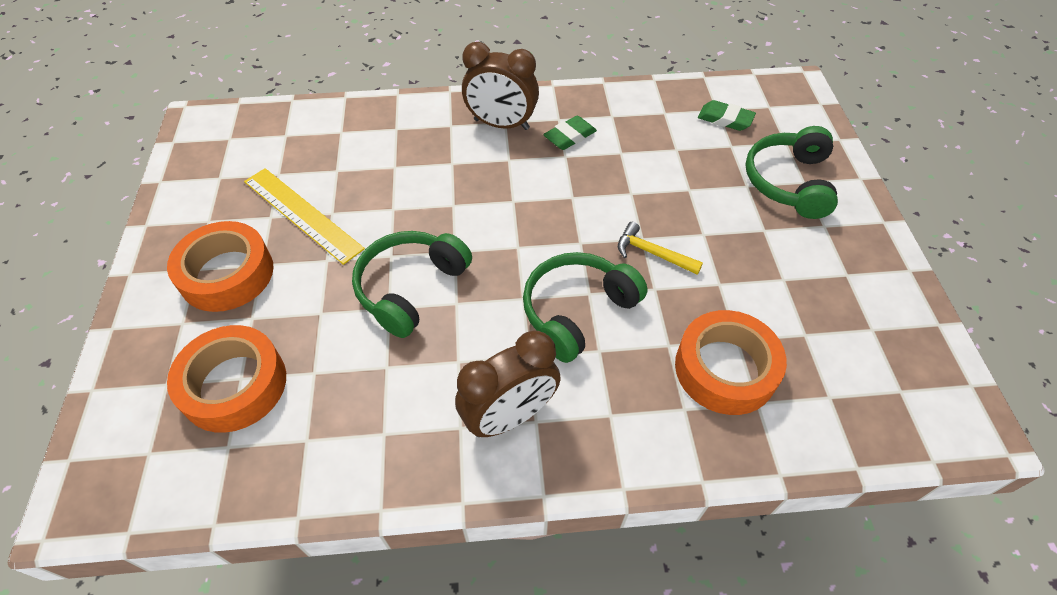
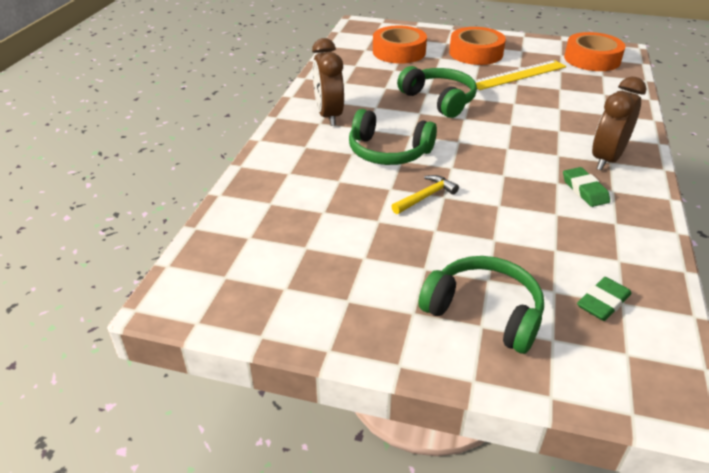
camera: 110 degrees right, 15 degrees down
(577, 311) = (388, 152): green headphones -> green headphones turned 135 degrees clockwise
(725, 369) = (304, 197): orange tape -> orange tape (592, 59)

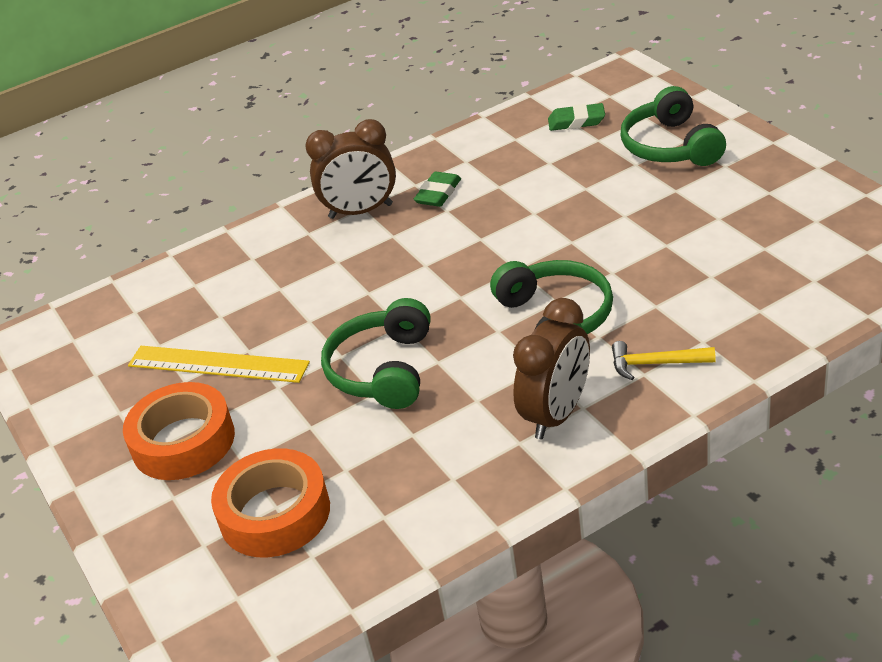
camera: 130 degrees left, 0 degrees up
(426, 196) = (589, 248): yellow hammer -> yellow hammer (655, 364)
(592, 59) = (85, 344): orange tape -> none

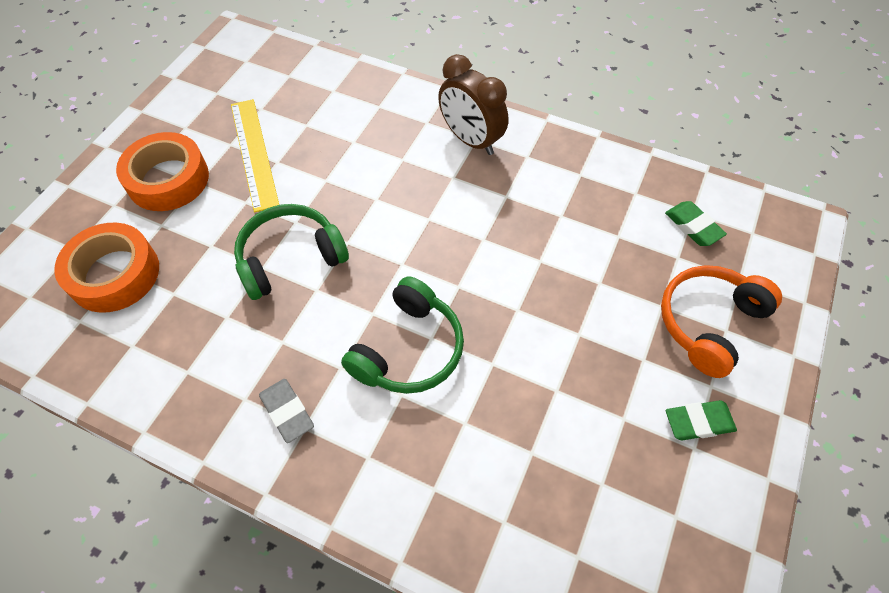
camera: 50 degrees right, 20 degrees up
(438, 193) = (524, 178): green eraser -> green eraser (698, 422)
(557, 414) = (287, 412): brown clock -> grey eraser
(655, 364) = (384, 461): yellow hammer -> none
(671, 146) = (709, 323): green headphones -> orange headphones

